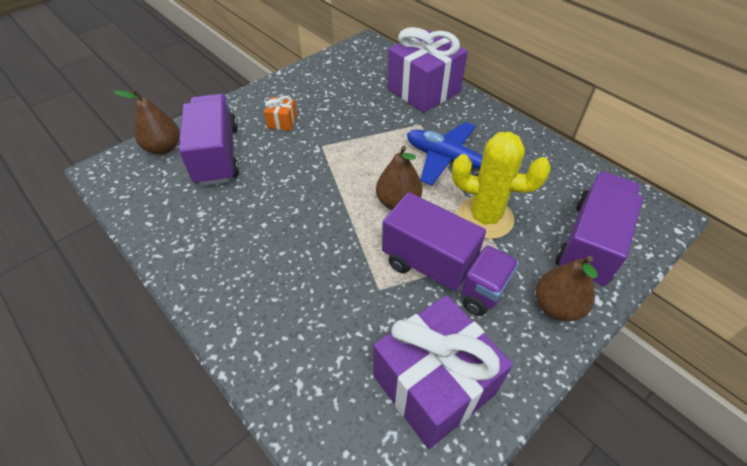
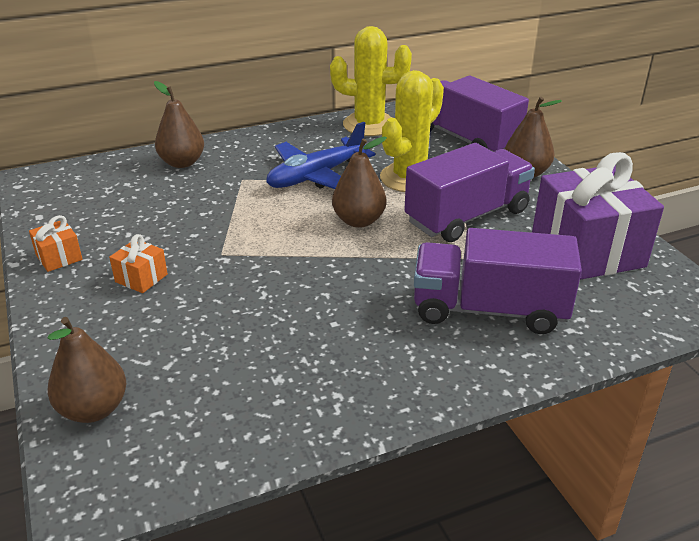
camera: 70 degrees left, 15 degrees down
(217, 155) = (163, 350): purple truck -> purple truck (489, 309)
(290, 84) = (59, 257): none -> orange gift
(423, 90) = (182, 163): purple gift -> brown pear
(561, 167) = (369, 125): none -> yellow cactus

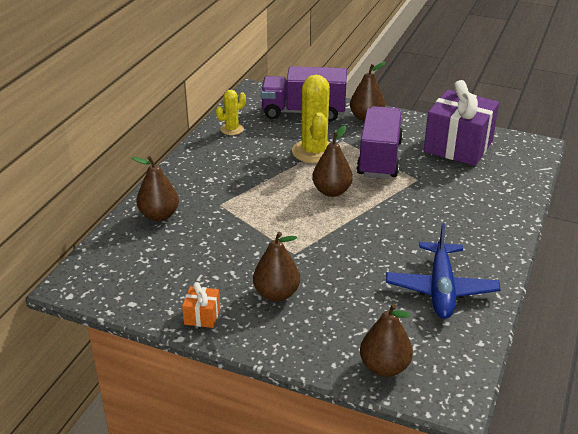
camera: 45 degrees left, 0 degrees up
(141, 278) = (276, 294): orange gift -> brown pear
(316, 176) = (261, 178): blue plane -> blue plane (441, 289)
(369, 125) = (232, 129): yellow cactus -> yellow cactus, size x0.54
(489, 309) = (465, 200): purple truck -> none

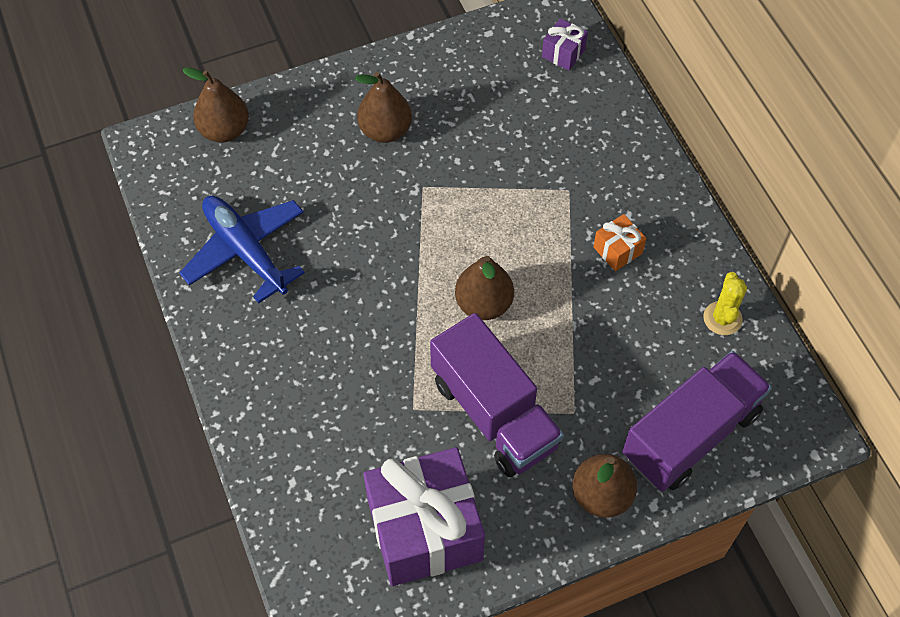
camera: 135 degrees right, 25 degrees up
(112, 261) = (563, 53): none -> purple gift
(159, 215) = (602, 130): brown pear -> none
(202, 316) = (418, 64): orange gift -> orange gift (617, 250)
(314, 152) = (580, 359): yellow cactus -> none

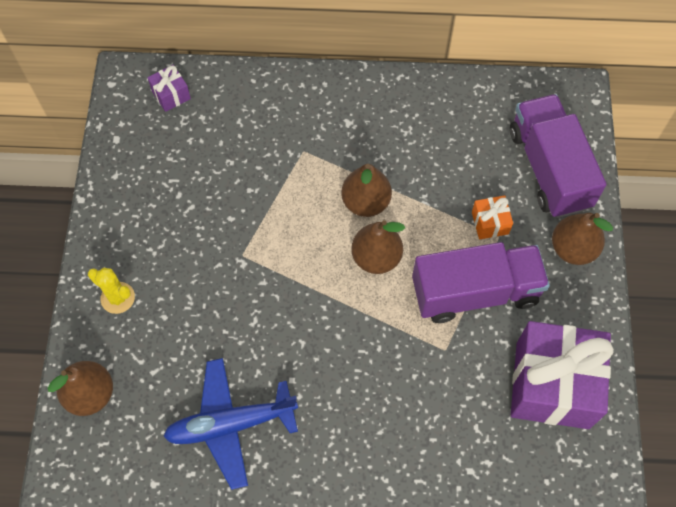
camera: 65 degrees left, 5 degrees up
(385, 130) = (169, 260): brown pear -> brown pear (365, 202)
(617, 250) = (375, 143): orange gift -> orange gift (490, 223)
(722, 318) = (466, 103): yellow cactus -> yellow cactus (117, 298)

